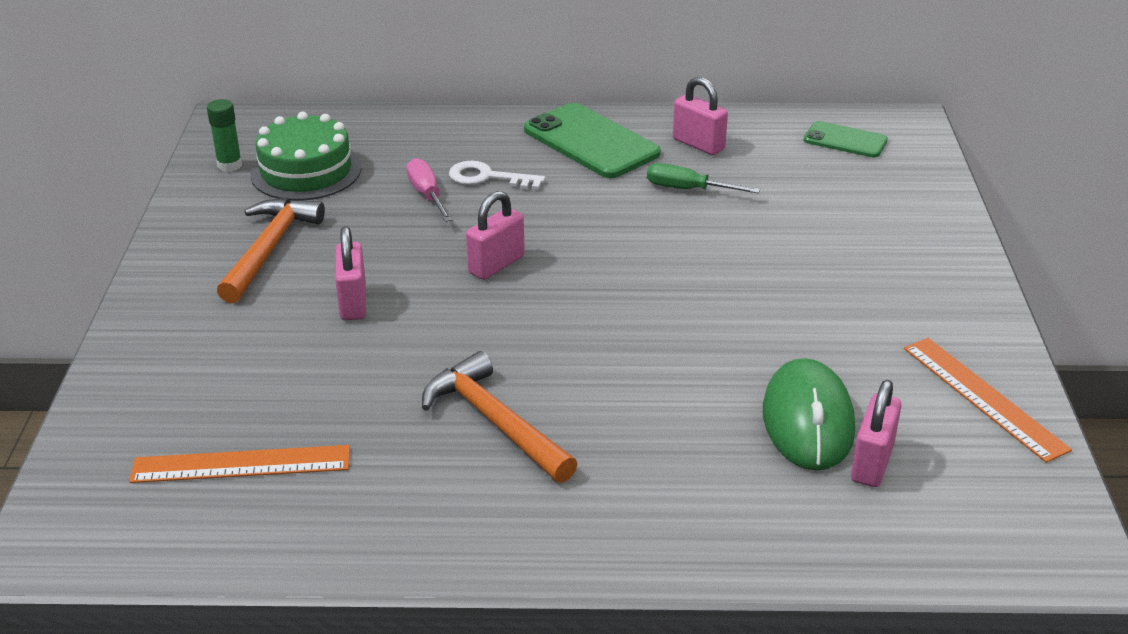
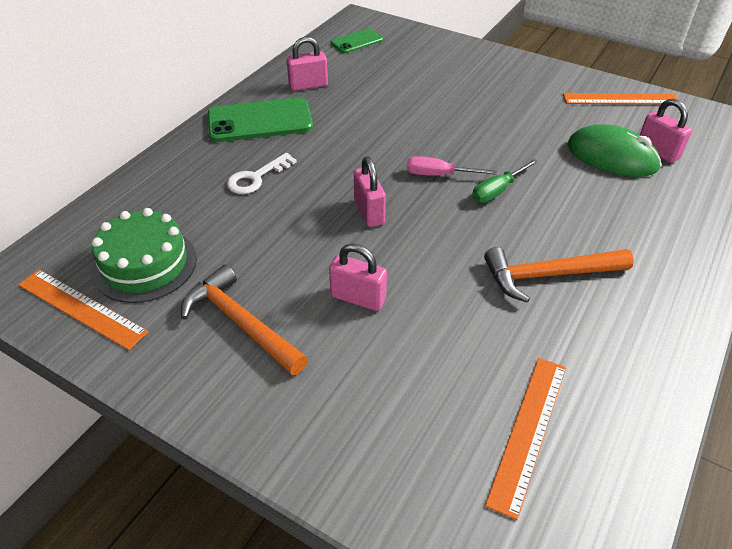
camera: 60 degrees left, 10 degrees up
(229, 165) = (81, 308): green glue stick -> orange ruler
(427, 195) = (249, 213): pink screwdriver -> pink screwdriver (438, 175)
(688, 189) = (354, 108): green screwdriver -> green screwdriver (497, 191)

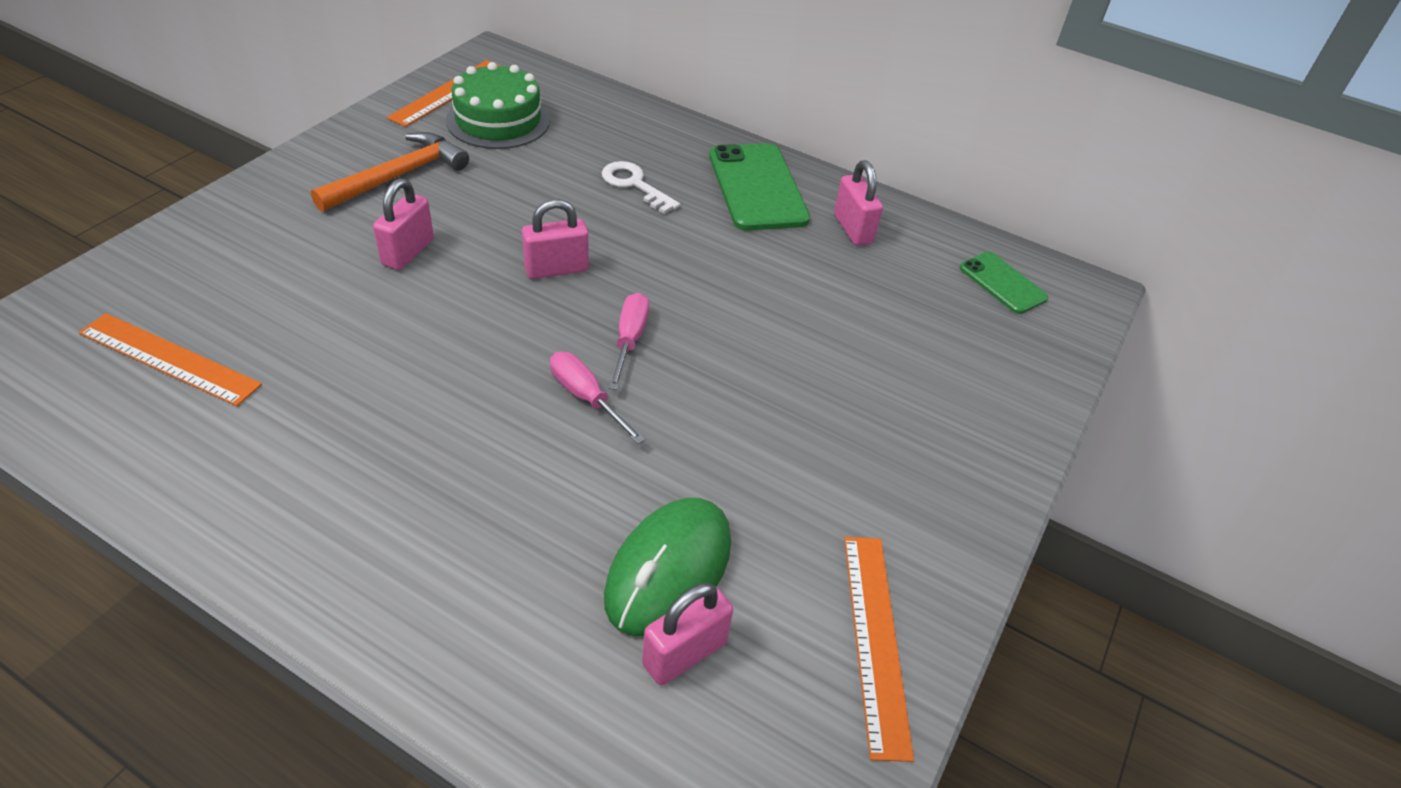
camera: 85 degrees right, 0 degrees up
(497, 191) = (586, 397): green screwdriver -> pink screwdriver
(548, 275) = (396, 421): orange hammer -> none

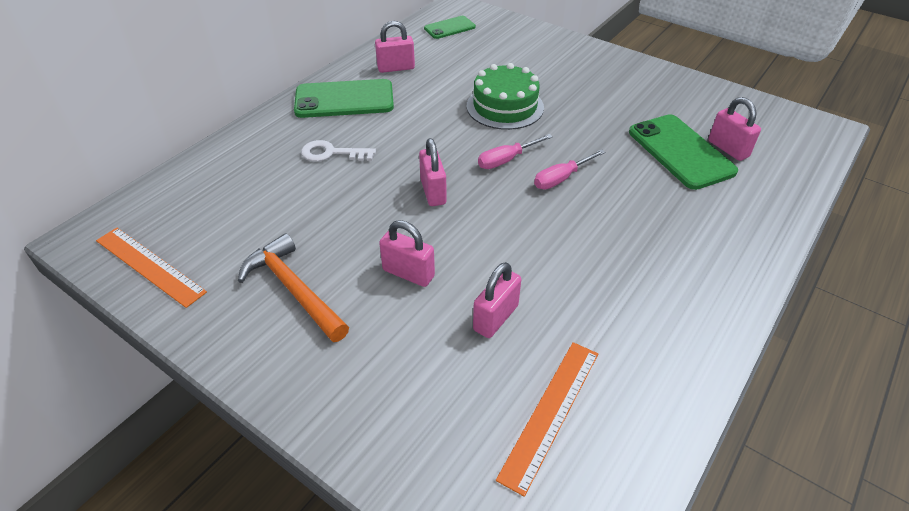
camera: 80 degrees left, 0 degrees up
(320, 320) = (495, 318): none -> pink padlock
(498, 120) = (214, 229): green cake -> green cake (505, 106)
(629, 340) = (506, 160): pink screwdriver -> pink screwdriver turned 45 degrees counterclockwise
(634, 185) = (331, 153): white key -> white key turned 45 degrees clockwise
(668, 569) = (680, 151): green mouse -> green phone
(875, 640) = (699, 95): orange ruler -> none

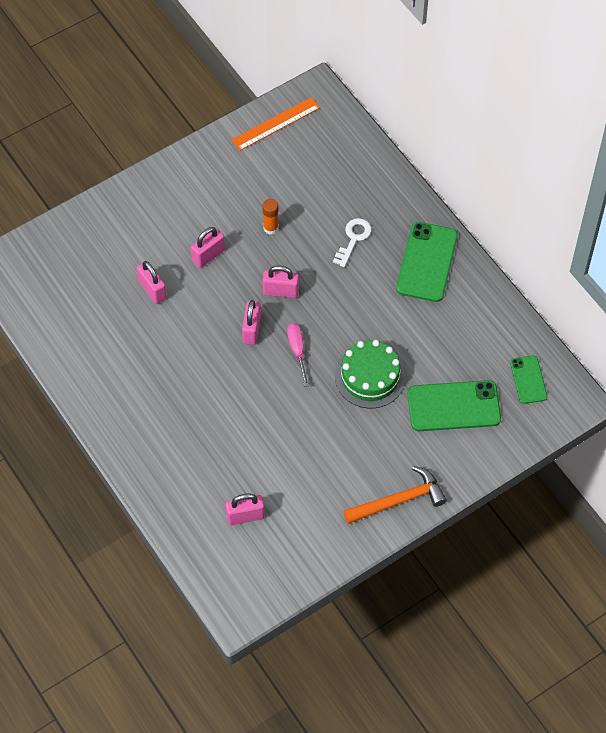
camera: 110 degrees right, 15 degrees up
(294, 289) = (222, 194): orange hammer -> orange hammer (399, 500)
(339, 224) = (271, 228): none -> orange glue stick
(396, 68) = (465, 313): pink padlock -> pink padlock (252, 330)
(550, 413) = (80, 293): orange ruler -> none
(561, 178) = (260, 379): pink screwdriver -> none
(680, 151) = (256, 479): green phone -> green phone (454, 406)

